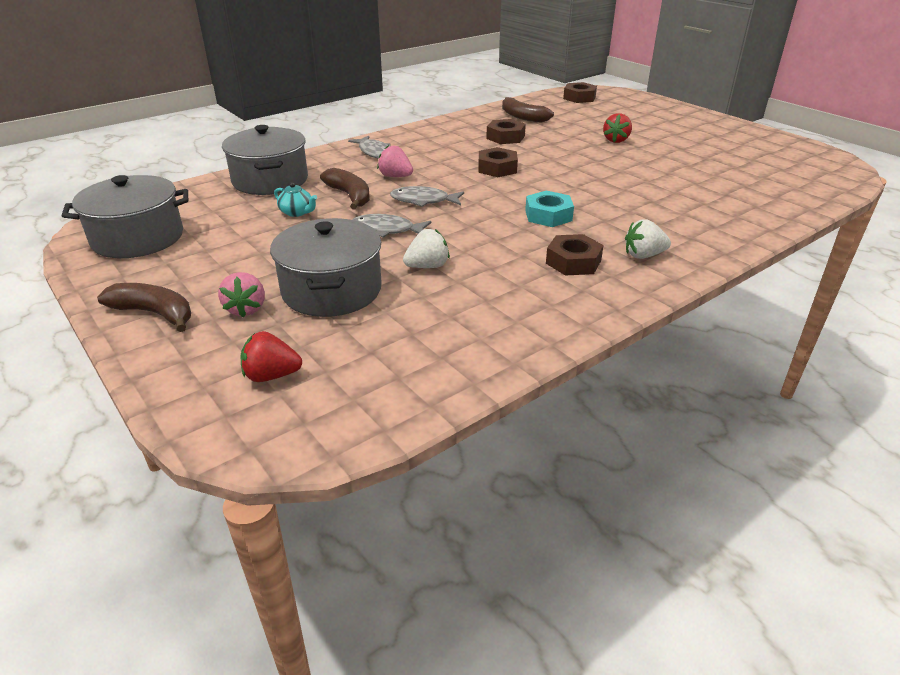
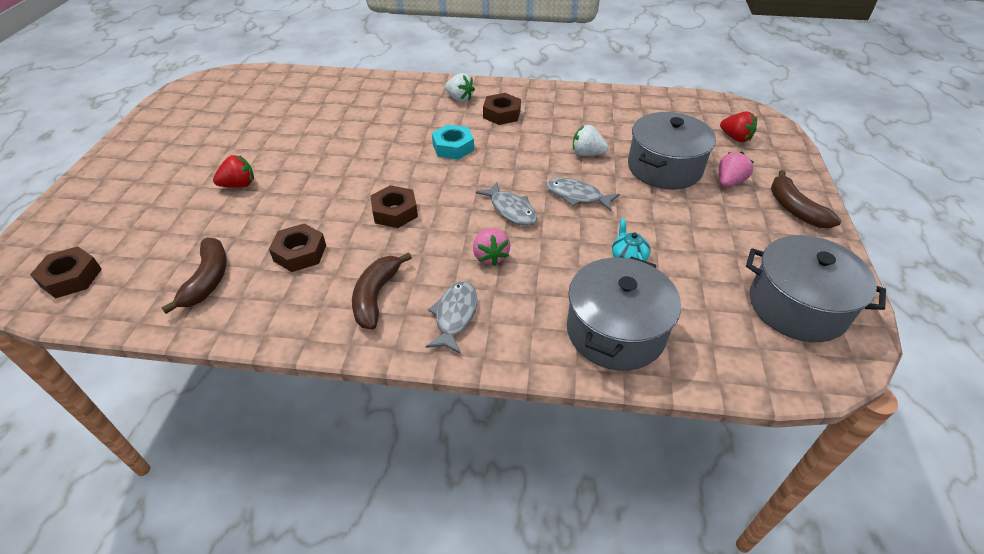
camera: 135 degrees left, 10 degrees up
(350, 196) = (561, 253): brown banana -> brown banana (376, 296)
(386, 230) = (577, 196): grey fish -> grey fish turned 150 degrees clockwise

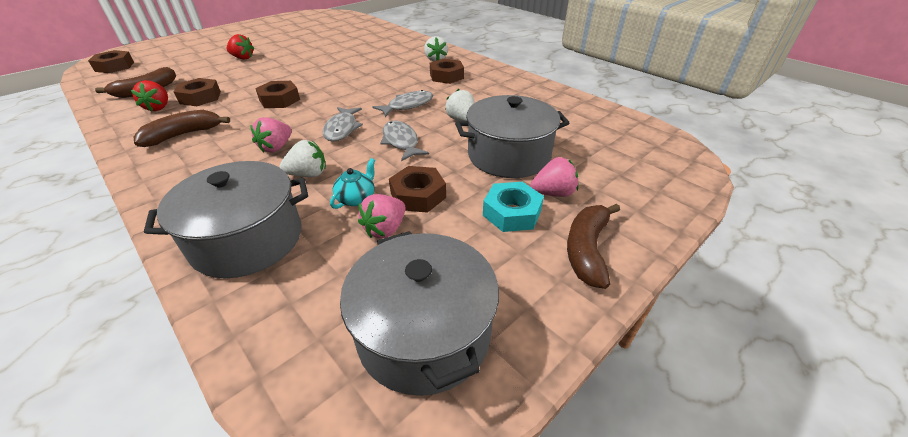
camera: 40 degrees right, 5 degrees down
(453, 147) = (379, 82): turquoise nut -> turquoise nut (512, 213)
(455, 315) = (192, 167): grey fish -> grey fish (408, 105)
(561, 262) = (308, 174): none -> white strawberry
(660, 231) = (418, 195): none -> brown nut
(682, 266) = (385, 229): none -> pink strawberry
(735, 138) = (626, 164): red strawberry -> red strawberry (159, 107)

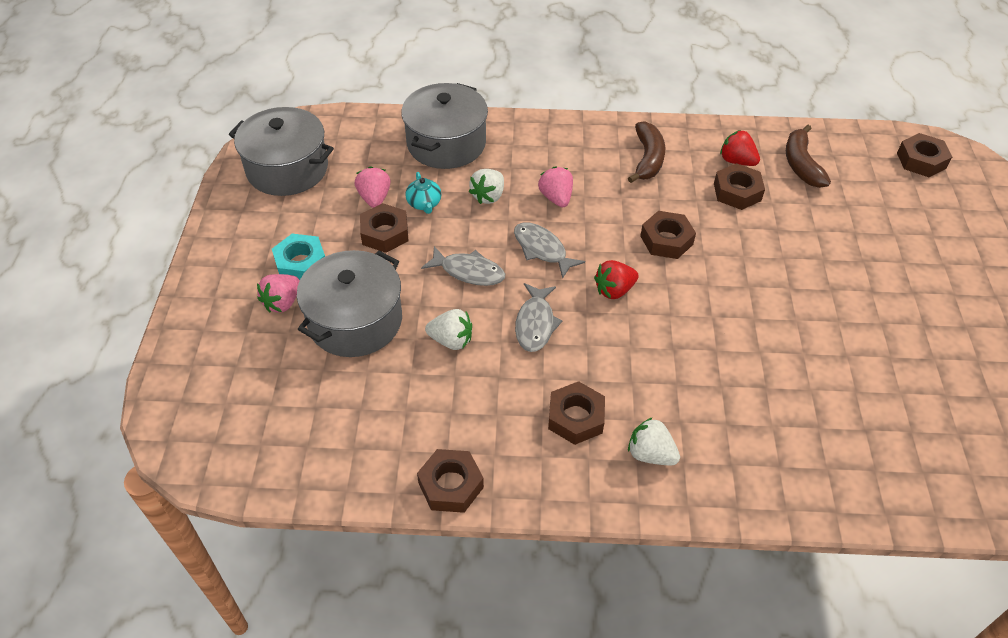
camera: 135 degrees right, 10 degrees up
(243, 58) = (860, 265): red strawberry -> red strawberry (614, 290)
(531, 83) = (450, 485): none -> brown nut
(586, 250) = (227, 268): brown banana -> none

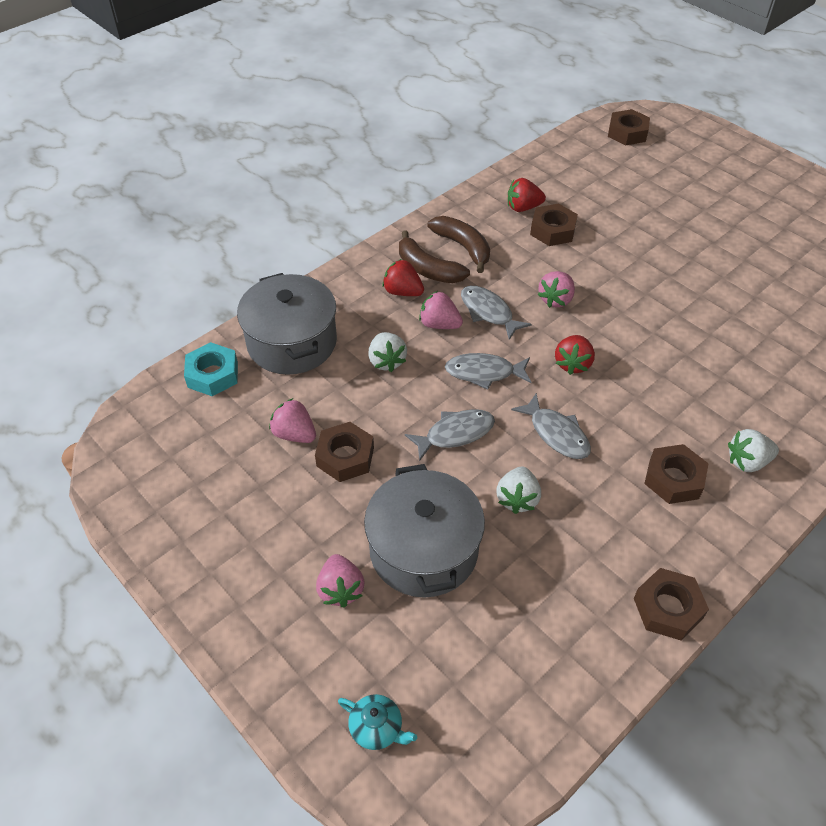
camera: 45 degrees left, 0 degrees up
(287, 169) = (174, 469): grey pot -> none
(301, 263) = (308, 542): turquoise nut -> turquoise nut (212, 374)
(424, 203) = (343, 406): turquoise teapot -> turquoise teapot (377, 728)
(451, 340) = (517, 499): white strawberry -> white strawberry turned 135 degrees clockwise
(561, 160) = (402, 292): none -> red strawberry
(602, 214) = (488, 312): none -> grey fish
(666, 240) = (556, 299): brown nut -> pink strawberry
(801, 164) = (565, 183): brown banana -> brown banana (427, 269)

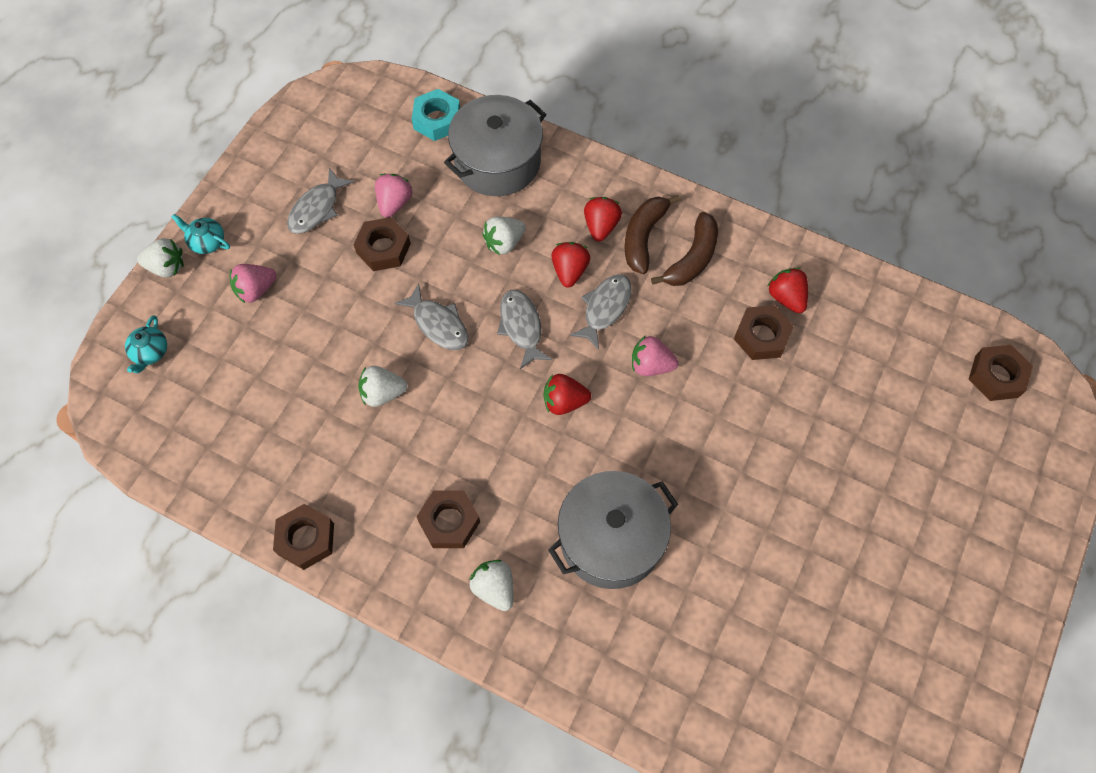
camera: 70 degrees right, 15 degrees up
(248, 628) = (207, 242): none -> turquoise teapot
(261, 683) = (167, 267): none -> white strawberry
(423, 550) = (309, 336): grey pot -> grey pot (611, 539)
(439, 324) = (569, 271): pink strawberry -> red strawberry
(556, 434) = (468, 407): grey fish -> grey fish (317, 208)

